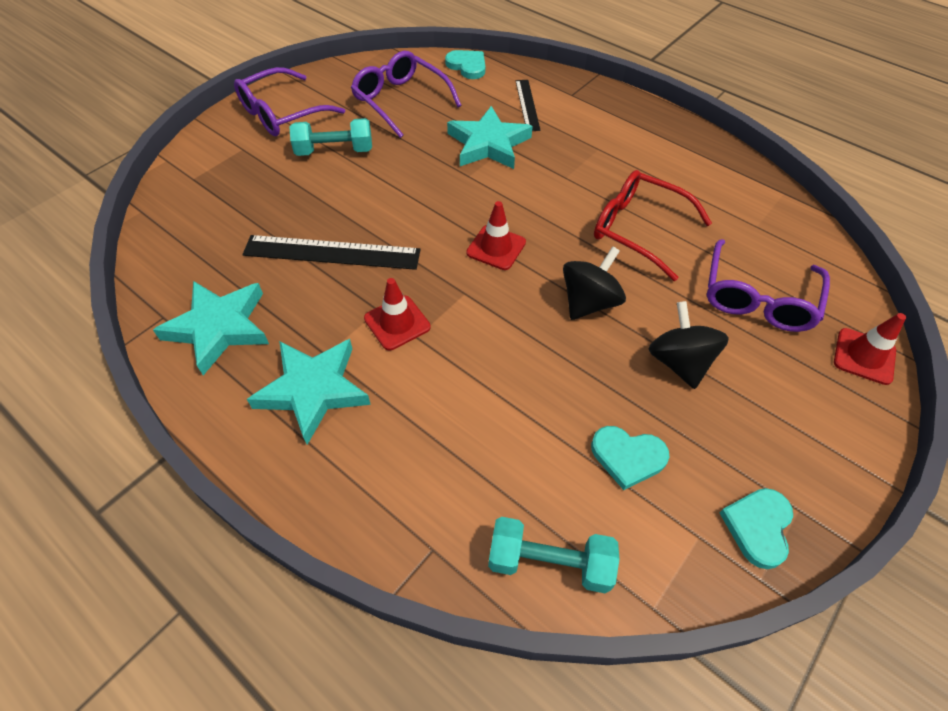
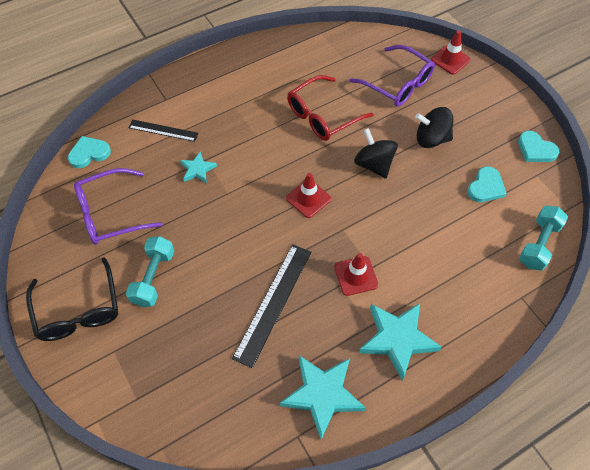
camera: 70 degrees left, 5 degrees up
(283, 113) = (78, 309): purple glasses -> black glasses
(488, 144) = (198, 169): turquoise star -> turquoise star, size x0.53

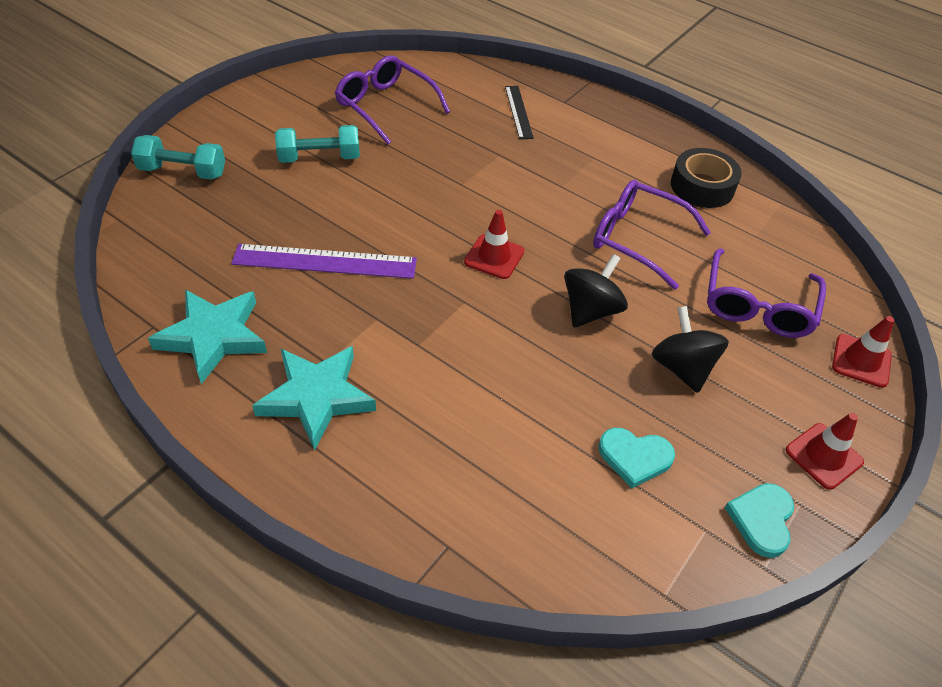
camera: 65 degrees right, 10 degrees down
(78, 309) = (261, 118): black glasses -> none
(89, 153) = (454, 71): turquoise heart -> none
(198, 169) = (480, 152): turquoise star -> none
(273, 303) = (325, 261): black ruler -> purple ruler
(289, 63) = (702, 186): none -> black tape
(323, 115) = (638, 239): red glasses -> purple glasses
(356, 276) = (397, 331): red traffic cone -> red traffic cone (823, 456)
(538, 244) = (562, 556): turquoise dumbbell -> turquoise dumbbell (183, 172)

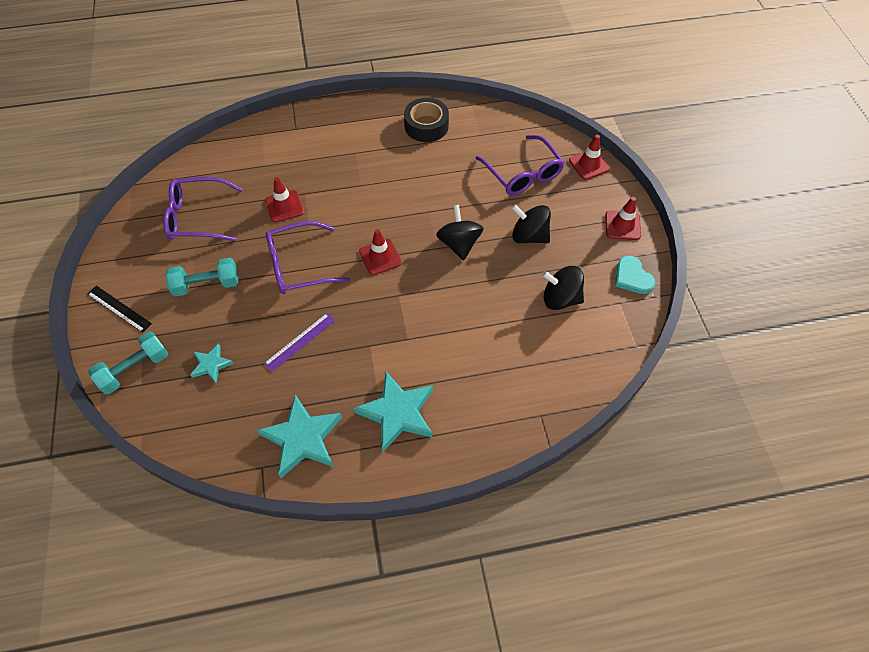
camera: 45 degrees left, 10 degrees up
(235, 216) = (211, 365): none -> turquoise star
(319, 158) = (207, 285): turquoise dumbbell -> turquoise dumbbell turned 45 degrees clockwise
(325, 261) = (300, 341): purple ruler -> purple ruler, size x0.60
(467, 151) = (284, 206): none -> red traffic cone
(518, 112) = (279, 156): black ruler -> black ruler (119, 308)
(634, 457) = (560, 298): turquoise heart -> black spinning top
(638, 239) = (433, 184): purple glasses -> purple glasses (299, 265)

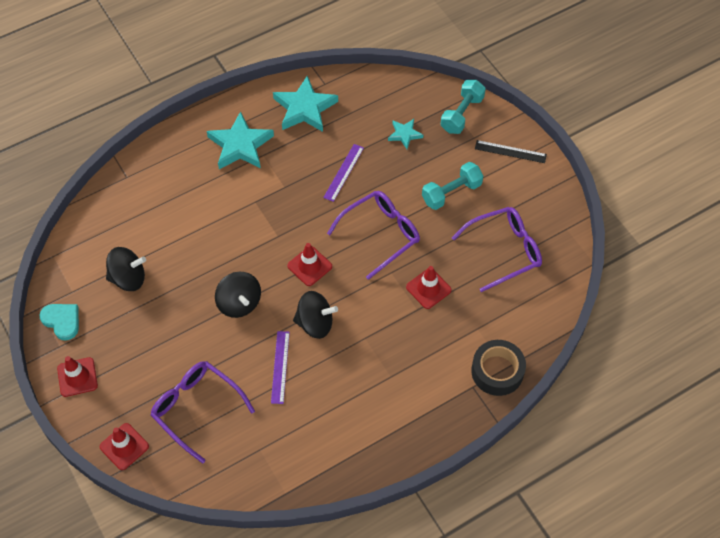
camera: 160 degrees right, 0 degrees up
(426, 126) = (327, 441): black tape -> black tape (497, 371)
(442, 184) = (280, 367): none -> purple ruler
(529, 236) = (172, 334): black spinning top -> black spinning top (315, 323)

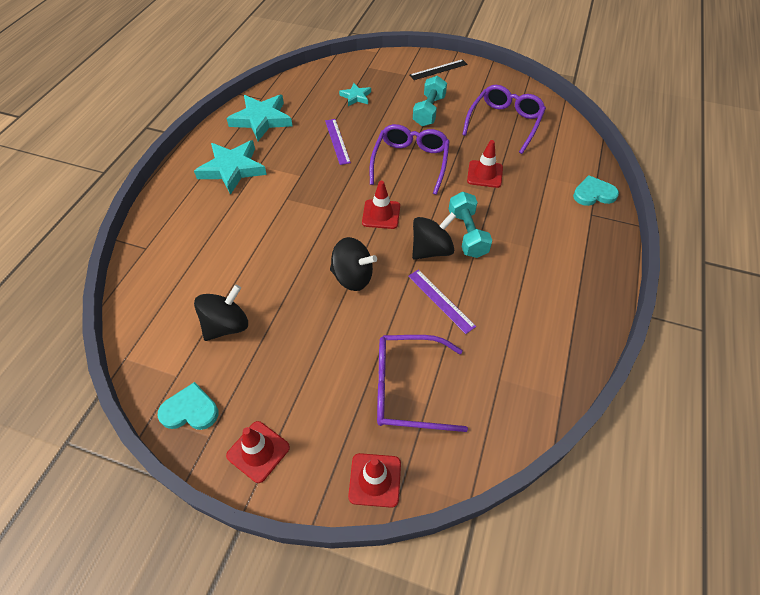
camera: 40 degrees left, 5 degrees down
(462, 114) = (382, 67): turquoise dumbbell -> turquoise dumbbell (467, 234)
(497, 371) = (593, 194): black tape -> turquoise heart

